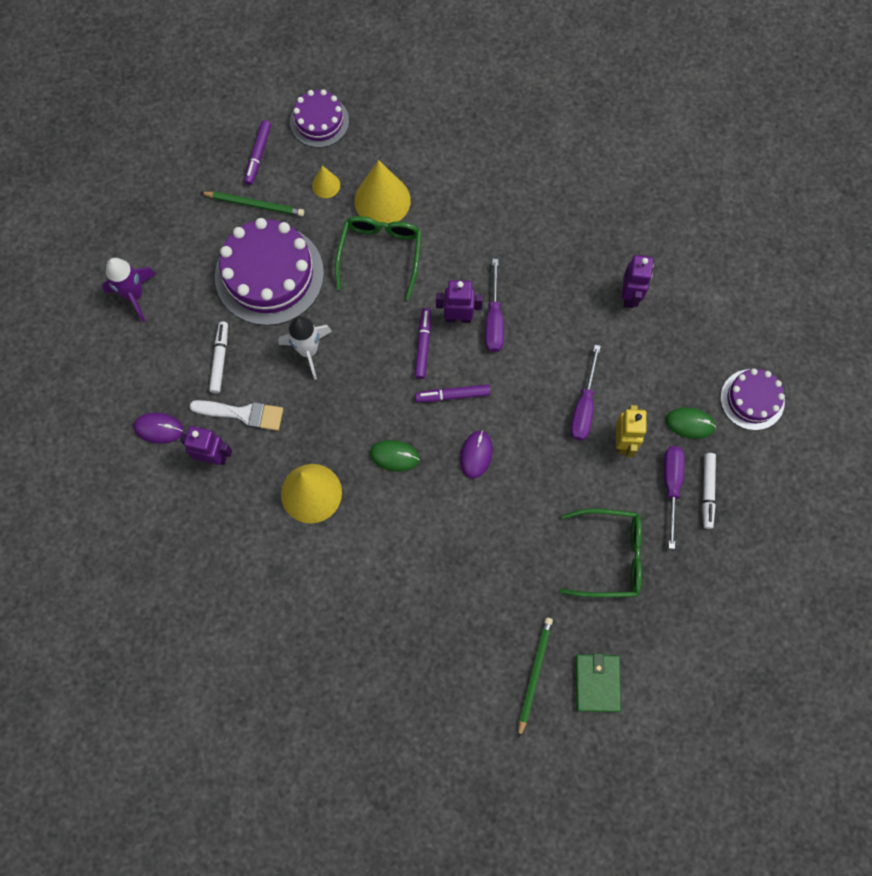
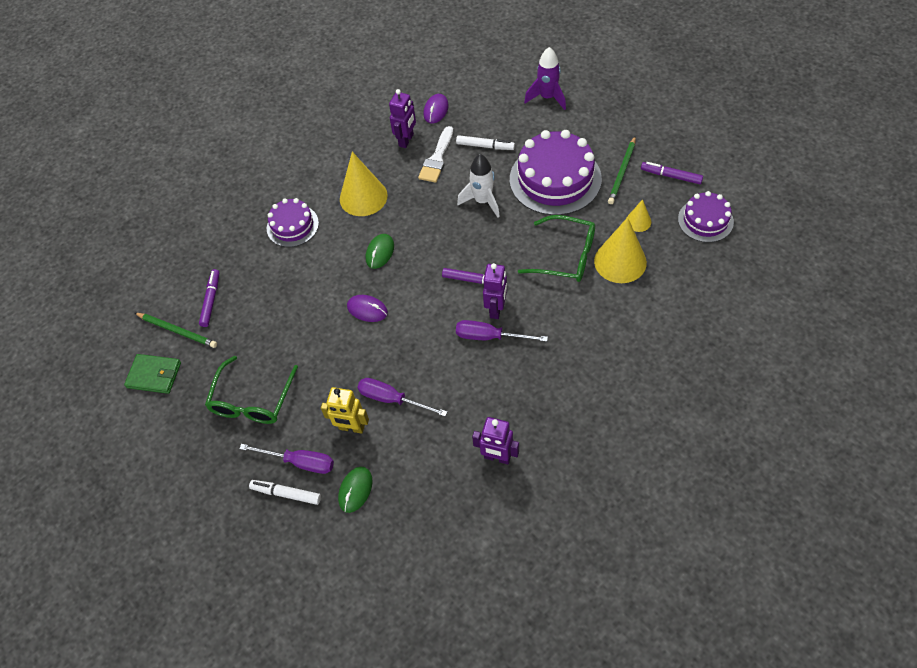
camera: 105 degrees right, 15 degrees down
(452, 395) = (424, 298): purple marker -> purple marker (211, 300)
(752, 399) = (367, 556): purple cake -> purple cake (292, 226)

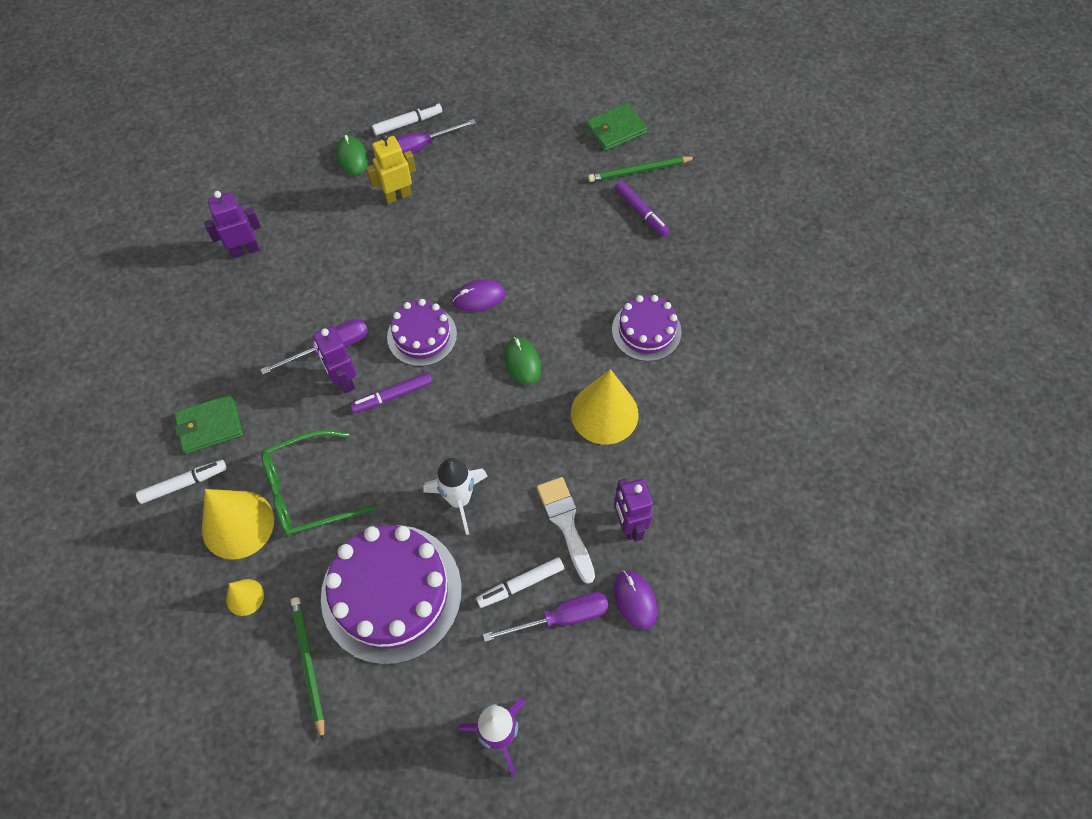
camera: 135 degrees right, 5 degrees up
(252, 400) = (507, 163): green glasses -> none
(392, 399) = (381, 237): purple screwdriver -> purple screwdriver (561, 617)
(603, 332) = (210, 426): none -> green wallet
(641, 305) = (184, 484): none -> white marker
(671, 176) = (237, 703): purple marker -> none
(705, 220) = (156, 656): purple cake -> purple cake (422, 335)

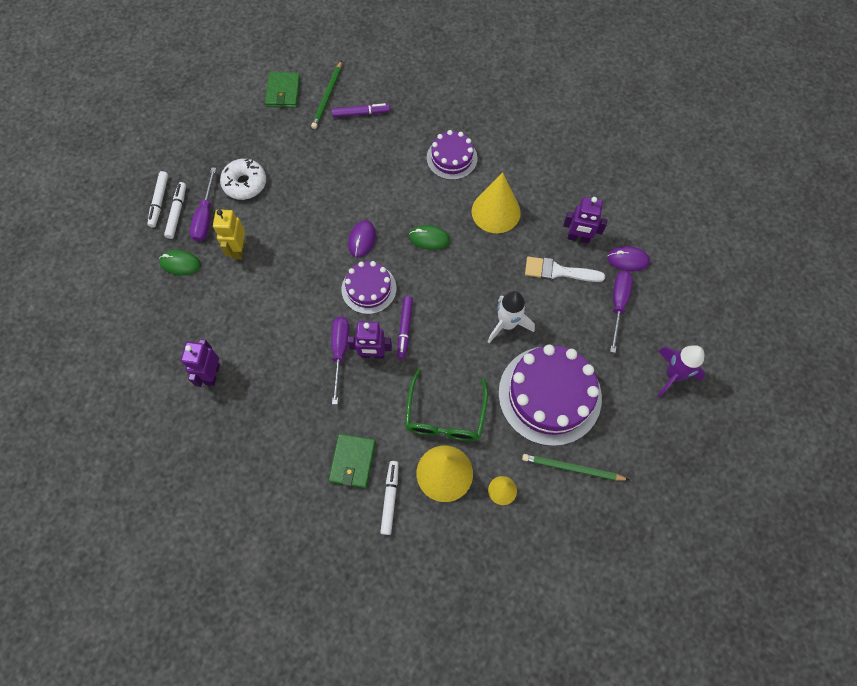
camera: 60 degrees left, 5 degrees up
(479, 158) = (245, 183): none -> white donut
(520, 584) = (584, 317): white marker -> white marker (159, 201)

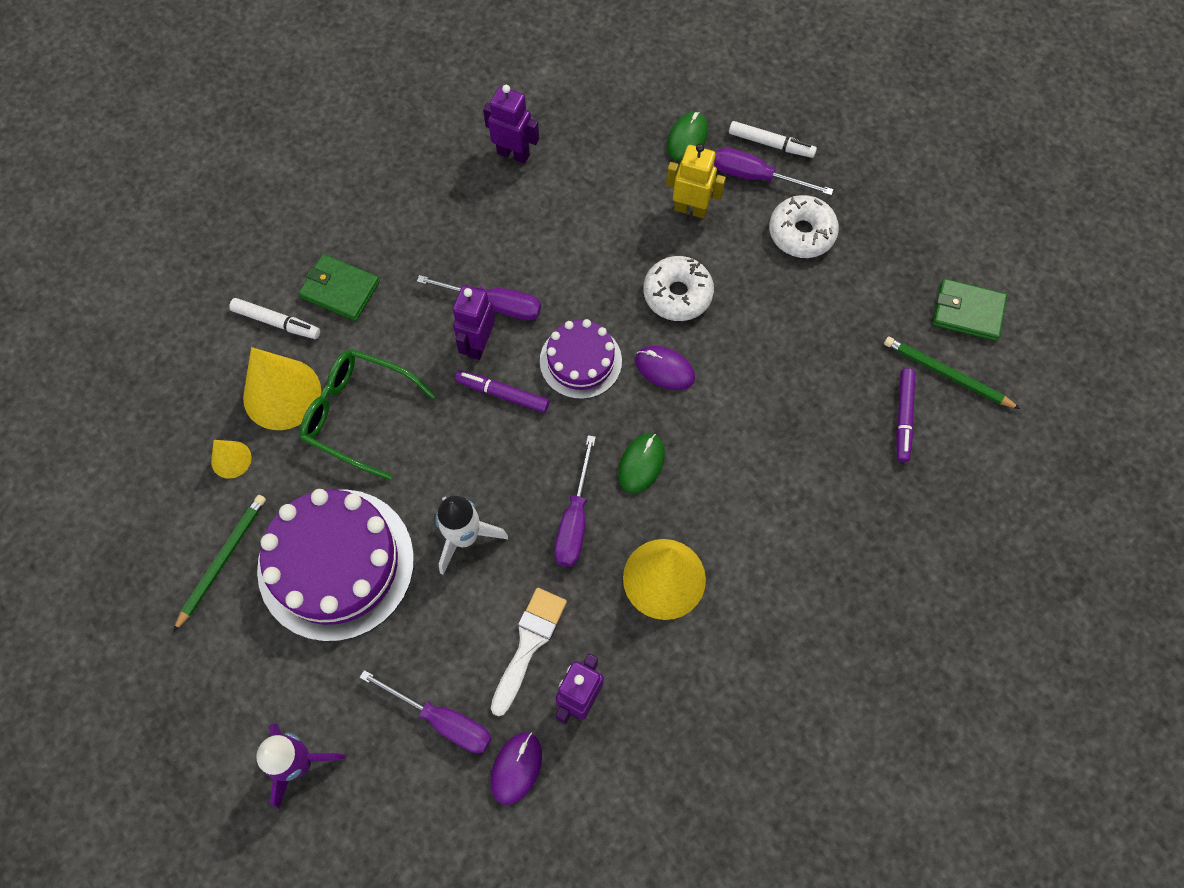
camera: 105 degrees right, 0 degrees up
(159, 201) = (795, 125): white marker -> none
(306, 244) = (677, 294): none -> white donut
(452, 158) = (784, 537): purple cake -> none
(476, 266) = (575, 519): none -> purple screwdriver

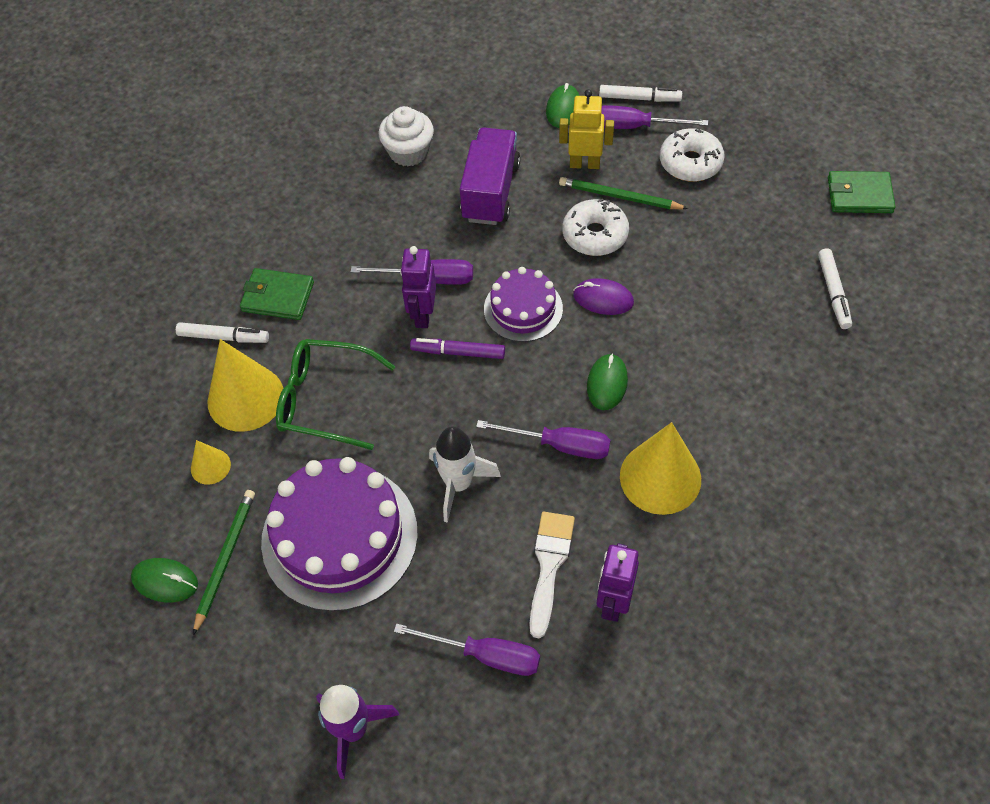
camera: 10 degrees left, 10 degrees down
(161, 569) = (165, 581): none -> green mouse
(513, 154) = (409, 152): purple robot -> white cupcake
(516, 768) = (571, 682): purple mouse -> none
(575, 519) = (559, 445): purple screwdriver -> purple screwdriver turned 75 degrees counterclockwise
(584, 219) = (490, 192): none -> purple truck
(903, 417) = (833, 292): purple marker -> white marker
(947, 374) = (859, 249): green pencil -> green pencil (619, 197)

